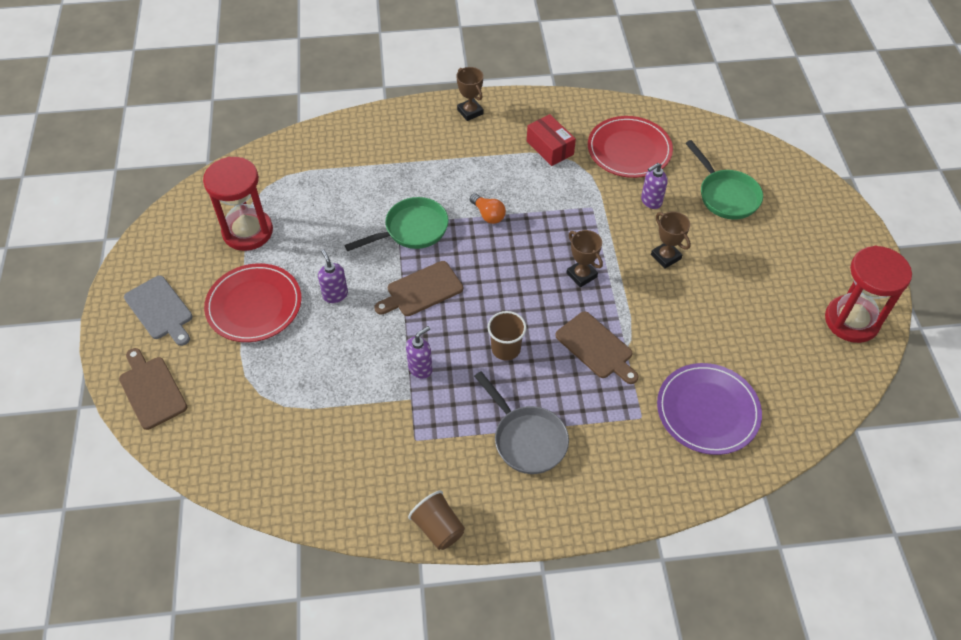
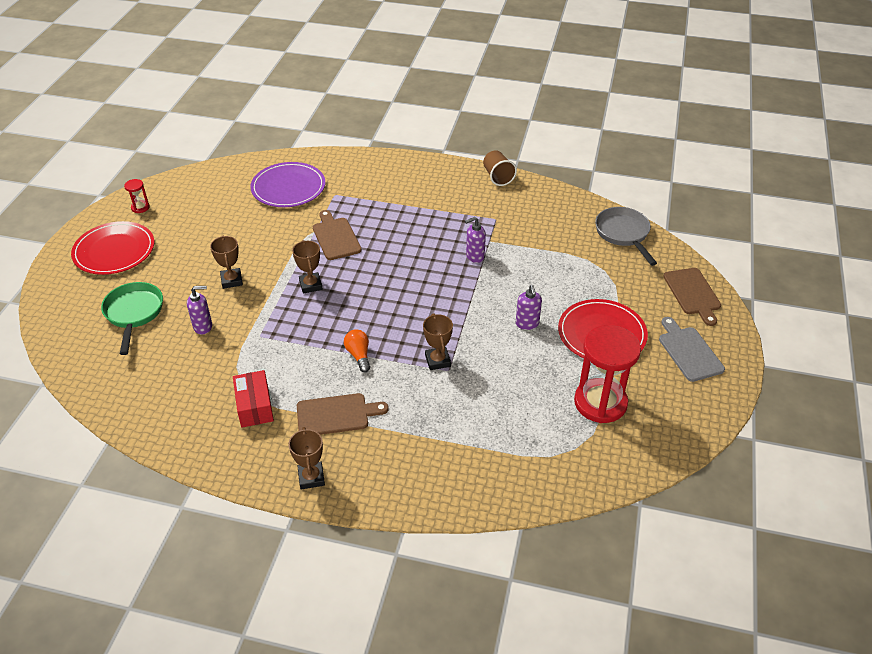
camera: 160 degrees left, 10 degrees down
(412, 230) = (437, 361): green pan -> brown trophy
(422, 290) = (450, 308): brown cutting board -> brown cutting board (336, 415)
(506, 349) = (403, 252): brown cup -> none
(526, 439) = (419, 202): grey pan -> grey pan (623, 234)
(629, 149) = (178, 381): red plate -> red plate (114, 251)
(851, 321) = (140, 207): red hourglass -> red hourglass, size x0.42

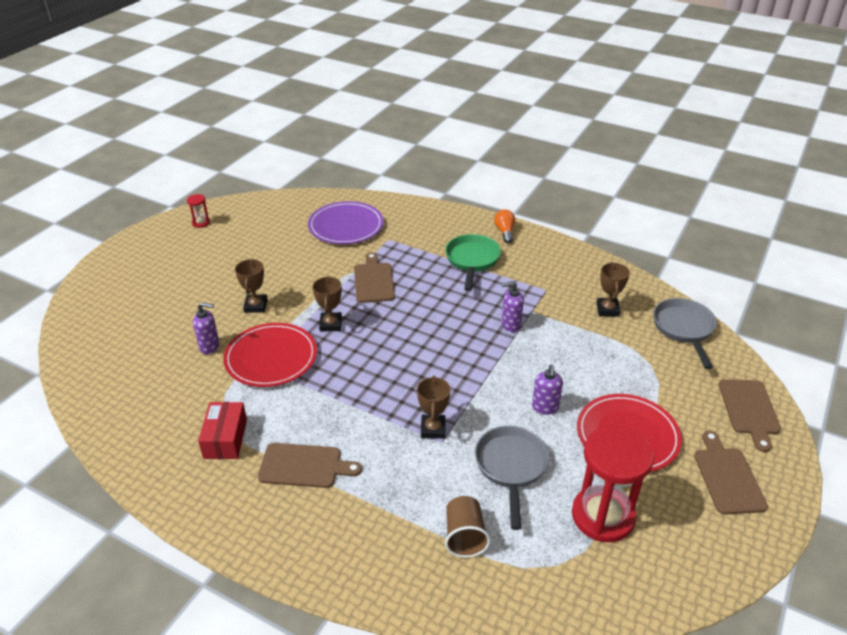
camera: 15 degrees right, 5 degrees down
(114, 251) = (160, 259): red plate -> red plate (271, 357)
(134, 314) = (151, 321): green pan -> green pan (472, 261)
(311, 477) = (251, 530): brown trophy -> brown trophy (607, 309)
(359, 355) = (352, 406): orange light bulb -> orange light bulb (504, 232)
(498, 177) = (561, 248): brown cup -> brown cup (464, 536)
(514, 379) = (511, 467): none -> grey pan
(689, 352) = (727, 477): grey cutting board -> brown cutting board

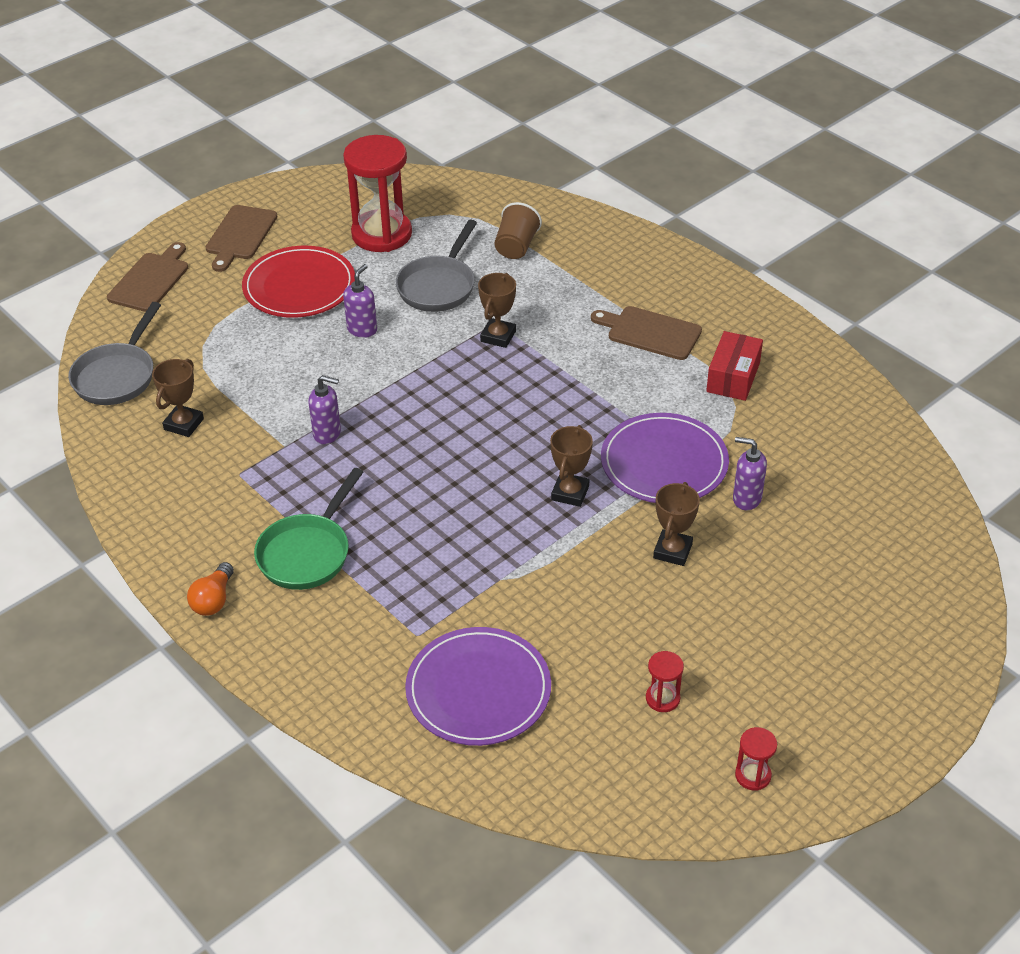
camera: 160 degrees left, 5 degrees up
(250, 240) = (662, 698): none -> red hourglass
(271, 357) = (664, 463): red plate -> purple plate
(373, 281) = (479, 553): brown cutting board -> none

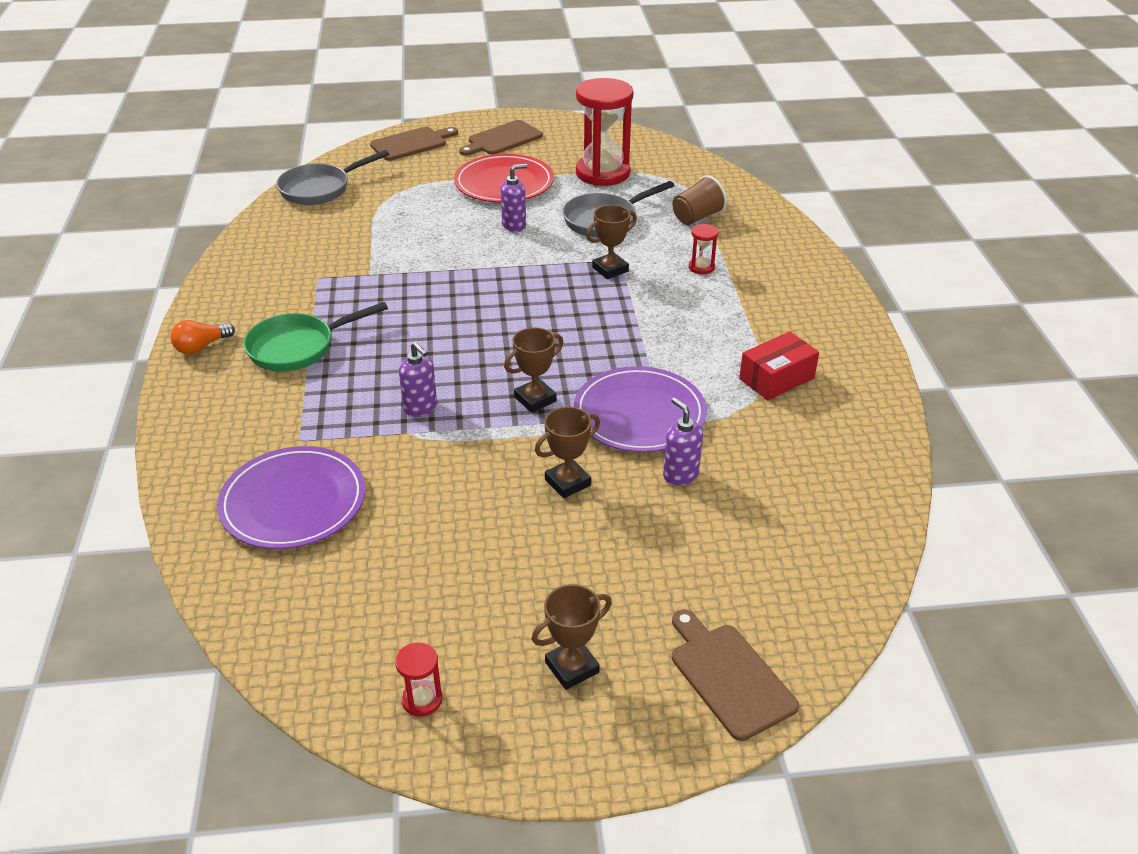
camera: 35 degrees right, 5 degrees down
(184, 424) = (323, 233): brown trophy -> brown trophy (572, 667)
(327, 434) = (407, 279): purple soap dispenser -> purple soap dispenser (420, 408)
(650, 332) = (740, 316): brown cutting board -> brown cutting board (729, 676)
(662, 698) = (422, 590): red hourglass -> red hourglass (701, 267)

